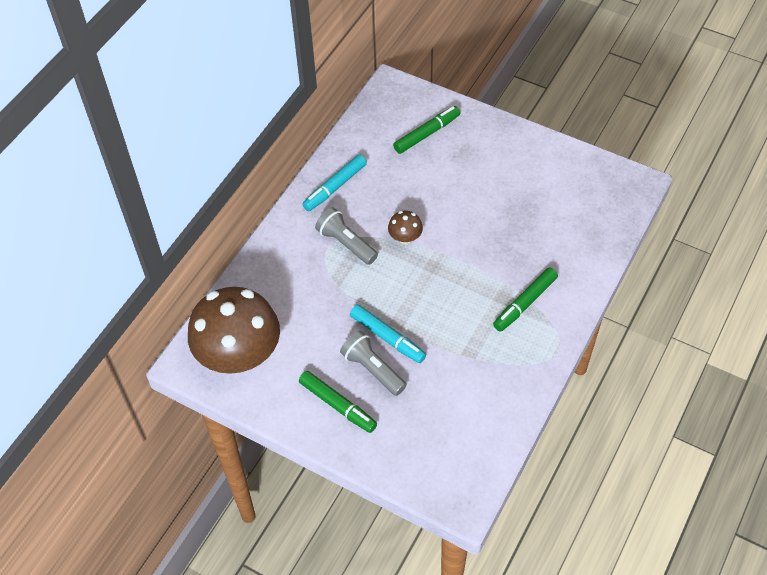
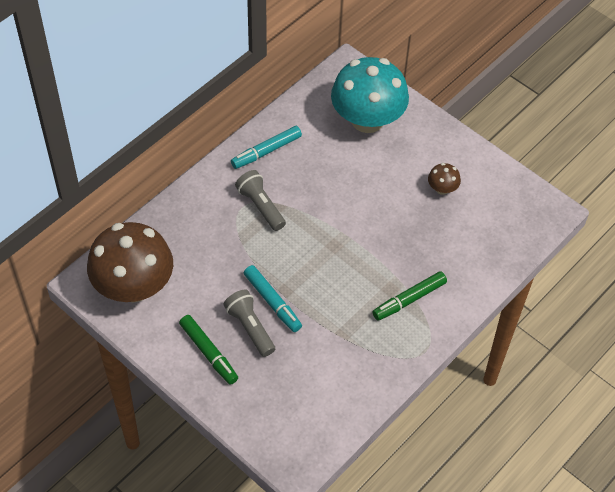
camera: 10 degrees right, 0 degrees up
(405, 237) = (317, 213): brown mushroom -> brown mushroom (442, 188)
(427, 134) = (367, 120): green marker -> turquoise mushroom

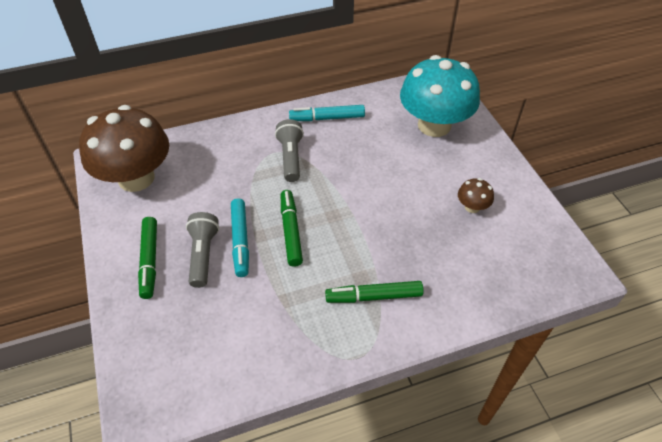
camera: 30 degrees right, 5 degrees down
(308, 275) = (291, 231): none -> green marker

